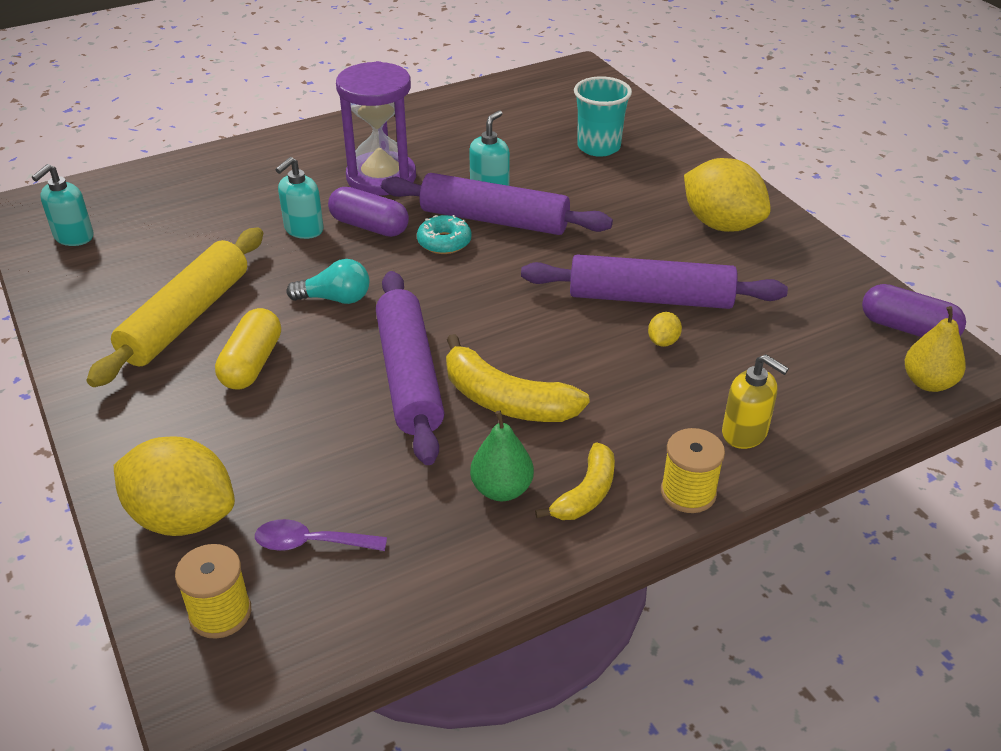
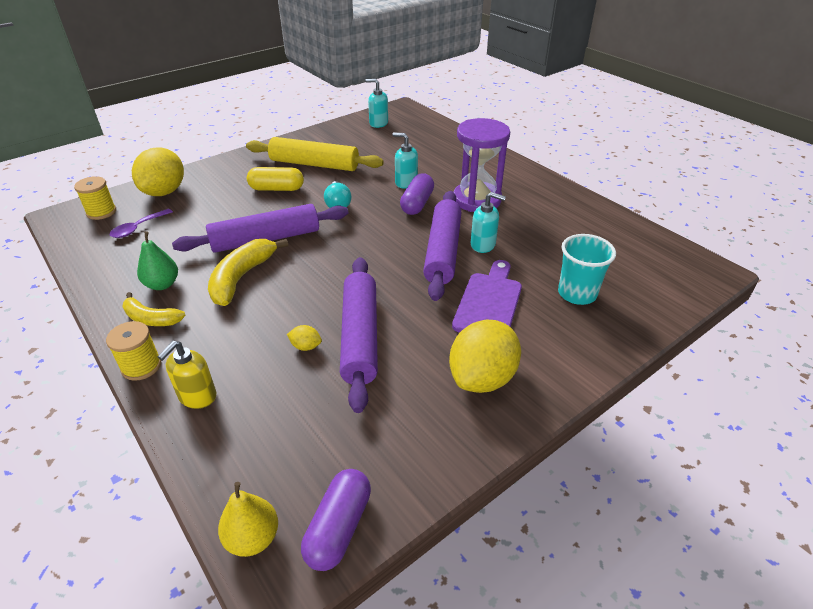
camera: 80 degrees right, 0 degrees up
(311, 543) = (138, 228): purple spoon -> purple spoon turned 135 degrees counterclockwise
(444, 242) = (408, 234): turquoise donut -> none
(603, 202) = (489, 303): none -> purple cutting board

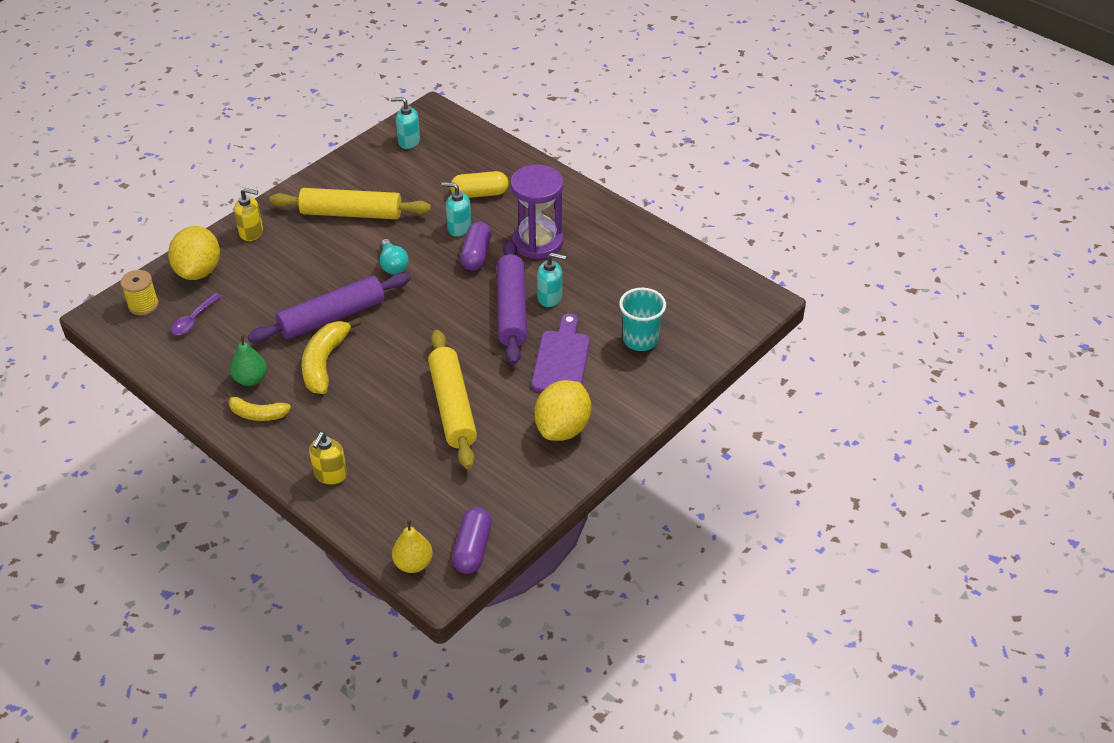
camera: 10 degrees left, 5 degrees up
(141, 366) = (270, 457): yellow spool -> none
(224, 169) = (251, 232): none -> yellow soap dispenser
(277, 189) = (321, 252): yellow capsule -> yellow capsule (479, 194)
(306, 346) = (407, 421): yellow lemon -> none
(359, 337) = (452, 406): purple rolling pin -> yellow rolling pin

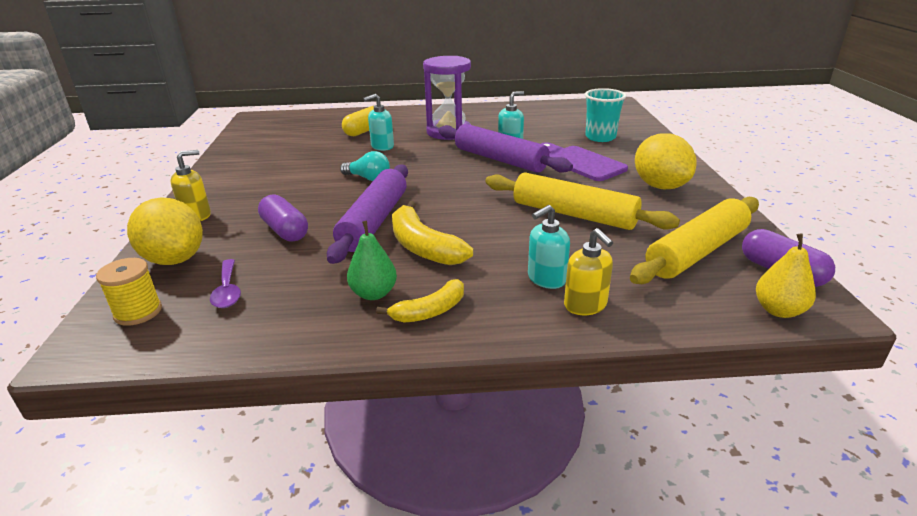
camera: 45 degrees left, 15 degrees down
(351, 213) = (279, 172): yellow rolling pin -> yellow rolling pin (696, 252)
(408, 141) = (262, 132): turquoise soap dispenser -> turquoise soap dispenser (546, 279)
(476, 255) = (421, 151): purple capsule -> purple capsule (285, 230)

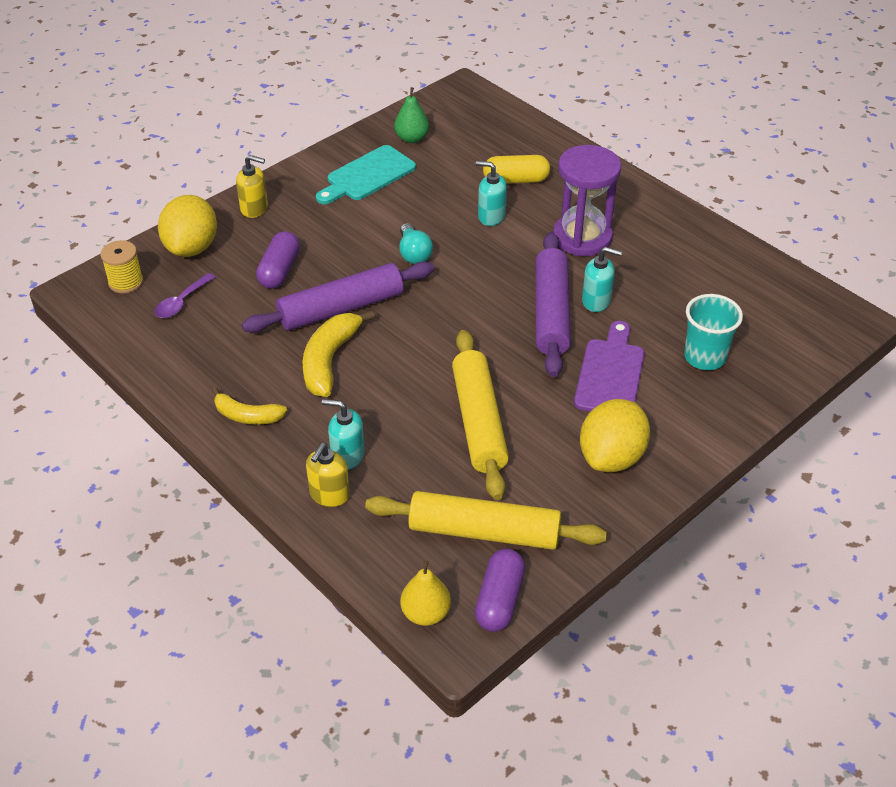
camera: 50 degrees right, 15 degrees up
(261, 166) = (367, 176): none -> turquoise cutting board
(374, 293) = (242, 374): green pear -> green pear (412, 138)

